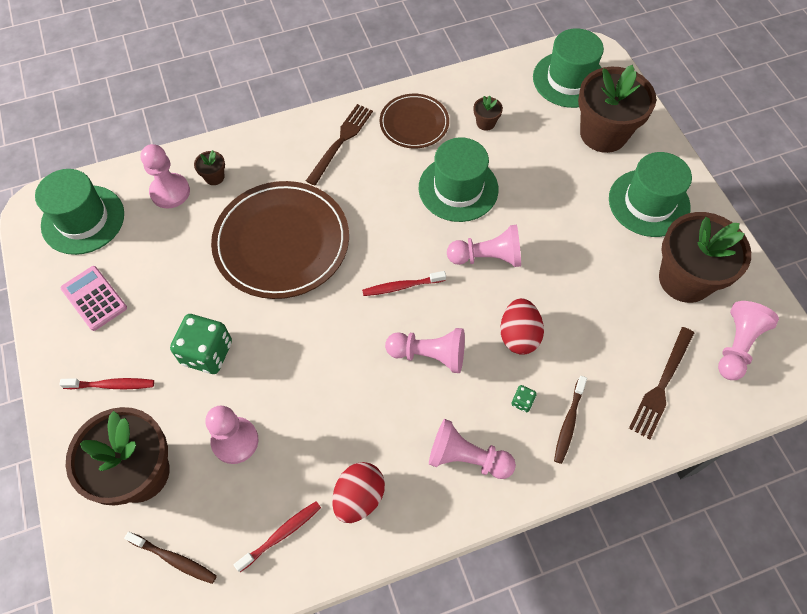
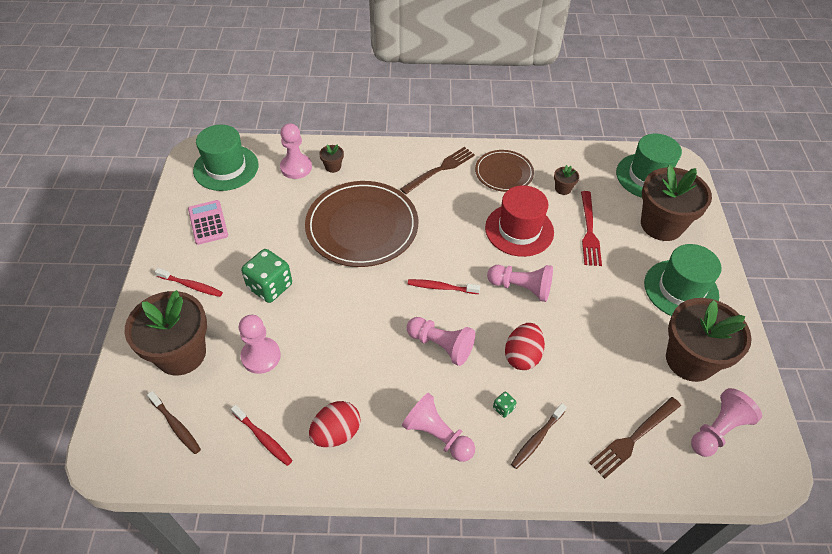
camera: 20 degrees right, 10 degrees down
(281, 534) = (263, 438): red toothbrush -> red toothbrush turned 60 degrees clockwise
(458, 188) = (519, 230): green hat -> red hat
(532, 165) = (589, 231): none -> red fork

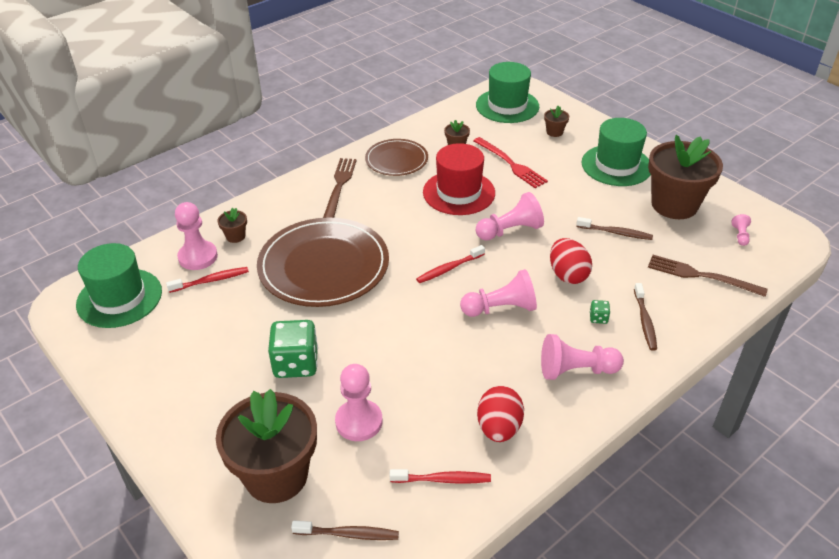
camera: 40 degrees left, 10 degrees down
(191, 285) = (212, 415): red toothbrush -> red toothbrush (211, 280)
(208, 222) = (160, 354): pink calculator -> none
(605, 348) = (615, 233): none -> brown toothbrush
(633, 438) = (701, 276): brown fork -> brown fork turned 105 degrees clockwise
(661, 225) = (554, 132): brown flower pot -> brown flower pot, size x0.40
(718, 430) = (740, 235): pink pawn -> pink pawn, size x0.49

